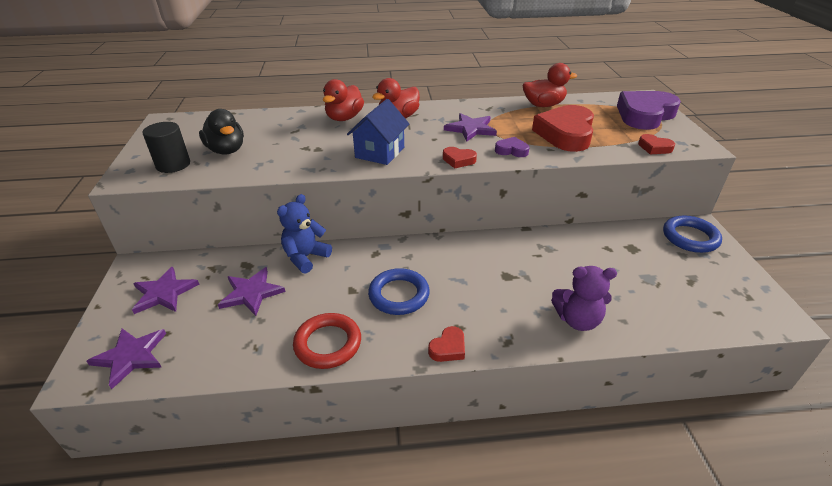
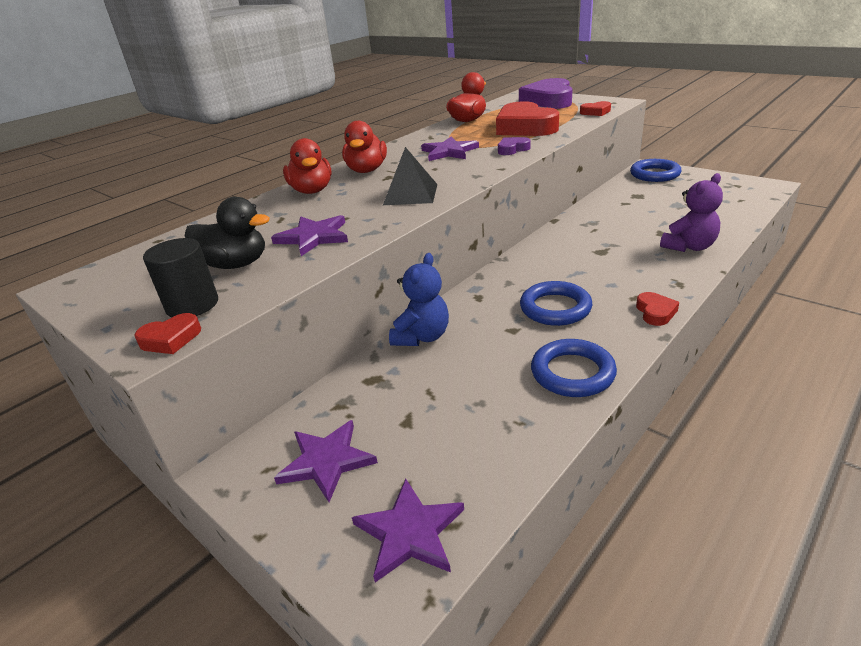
camera: 40 degrees left, 5 degrees down
(251, 293) = (426, 393): purple star -> purple star (313, 237)
(305, 257) = (422, 337): blue teddy bear -> blue teddy bear turned 150 degrees counterclockwise
(328, 344) = (572, 373): red ring -> blue ring
(380, 152) = (410, 194): blue house -> black pyramid
(458, 160) = (488, 170): red heart -> red heart (171, 339)

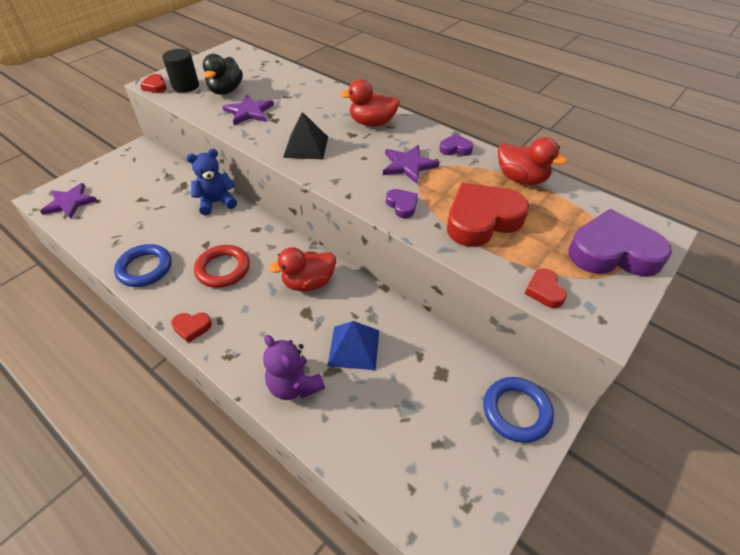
camera: 85 degrees right, 15 degrees up
(312, 191) = (335, 102): red duck -> red duck (308, 283)
(326, 461) = (128, 175): purple star -> none
(422, 139) = (455, 148): none -> purple heart
(422, 337) = (216, 202): blue teddy bear -> blue teddy bear turned 135 degrees clockwise
(555, 308) = (223, 269): blue ring -> red ring
(631, 226) = (354, 347): none -> blue pyramid

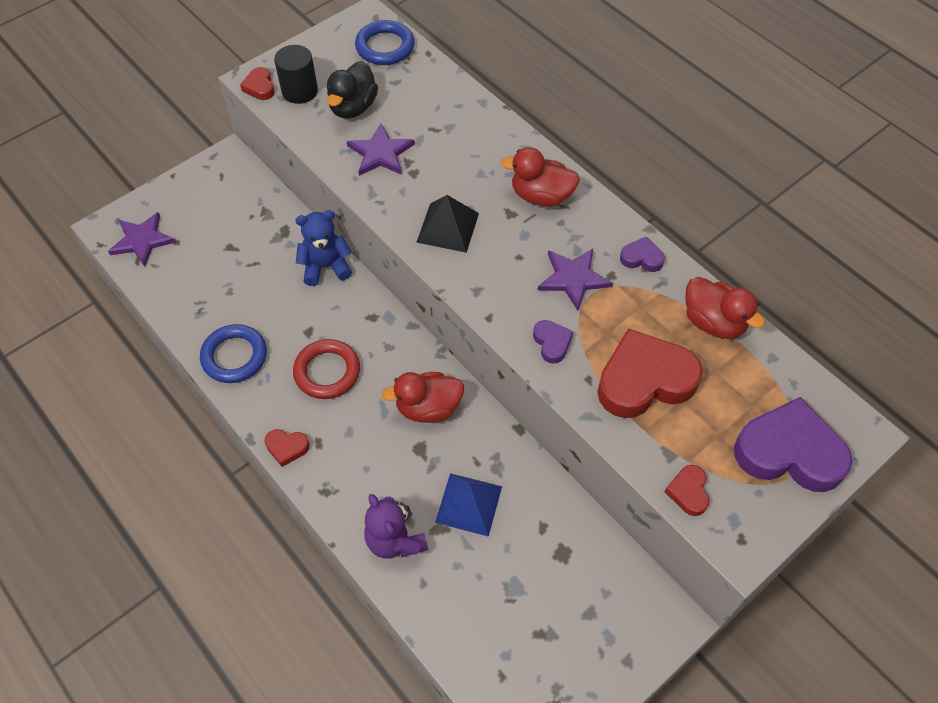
camera: 10 degrees right, 10 degrees up
(516, 411) = (636, 613): blue ring -> blue ring (385, 47)

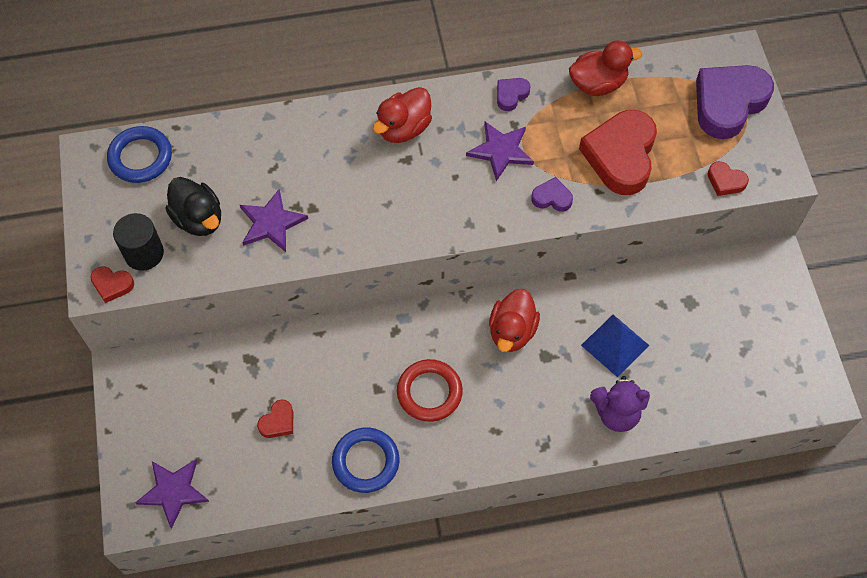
camera: 60 degrees left, 5 degrees up
(287, 448) = (486, 458): red heart -> red heart (278, 422)
(325, 266) = (315, 343): blue teddy bear -> none
(448, 227) = (391, 212): black pyramid -> none

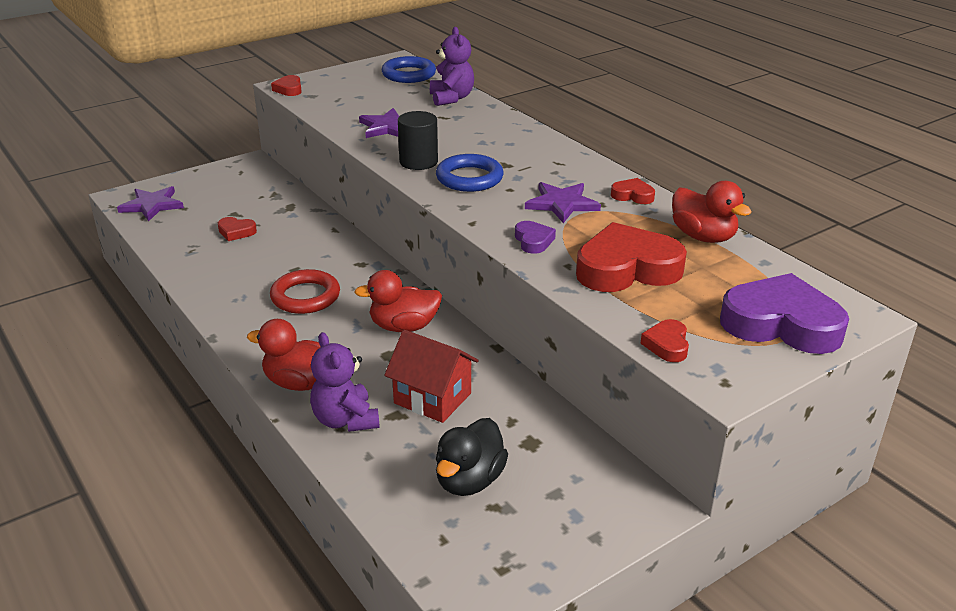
camera: 65 degrees right, 30 degrees down
(144, 253) = (324, 93): black cylinder -> black cylinder (418, 162)
(199, 219) = (370, 103): black duck -> black duck (469, 480)
(230, 143) = (451, 98): none -> purple teddy bear
(366, 461) = (215, 281): blue ring -> blue ring (469, 178)
(404, 128) = (538, 156): red duck -> red duck (299, 383)
(511, 95) = (632, 195): purple heart -> red heart
(615, 345) = (432, 398): blue pyramid -> red house

